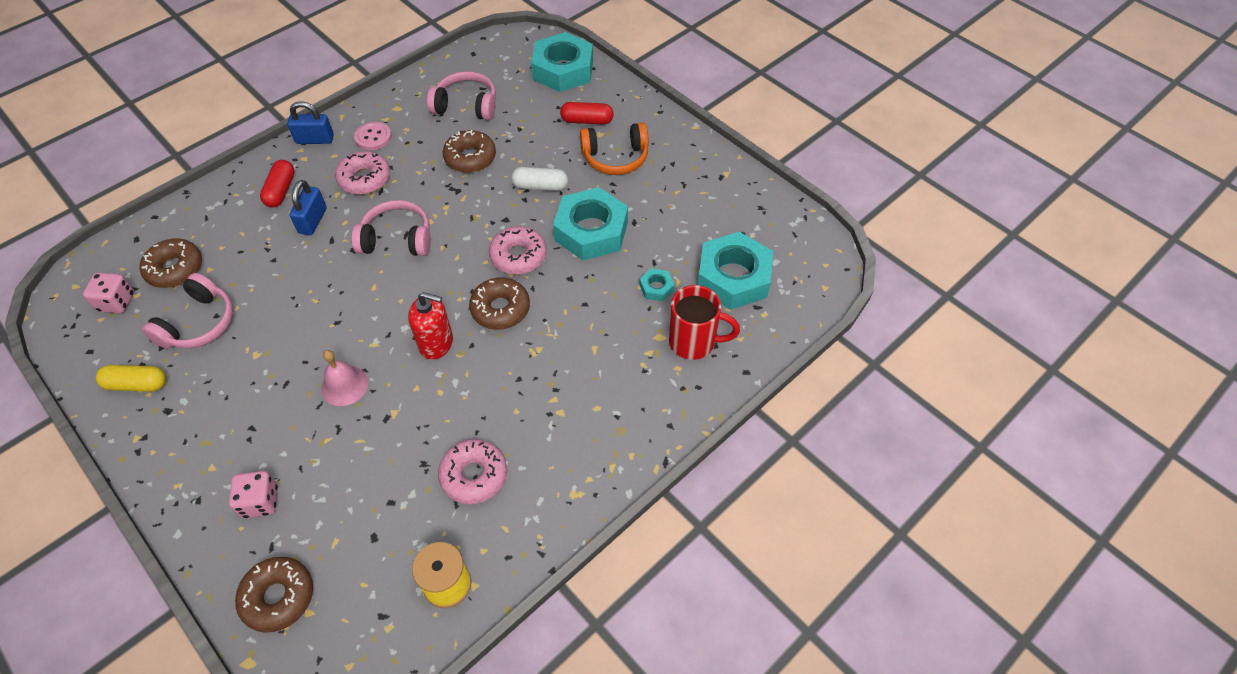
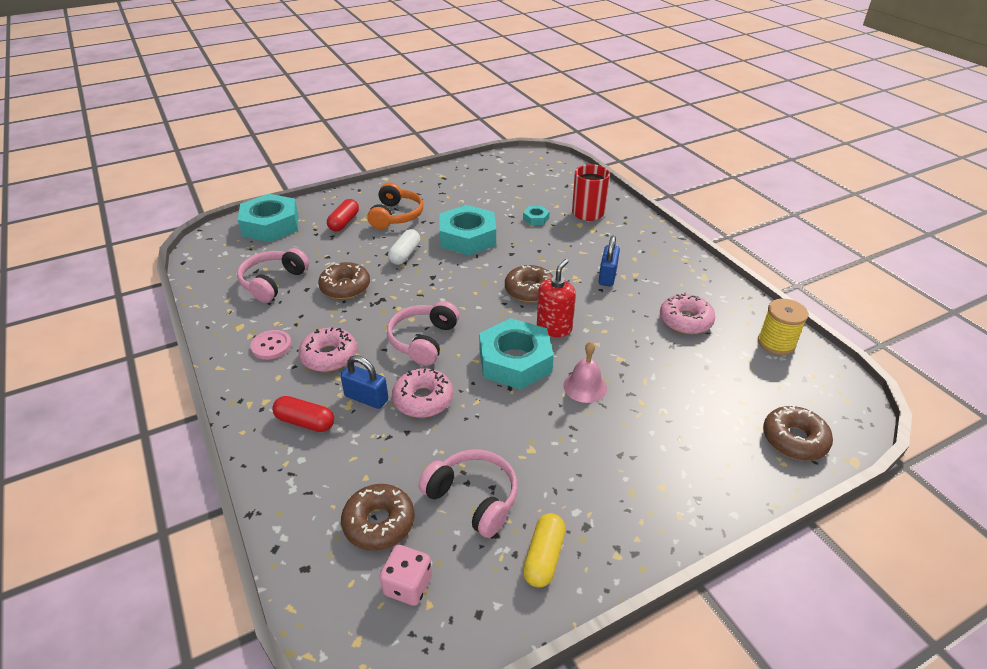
camera: 75 degrees left, 15 degrees down
(260, 502) = (702, 449): pink dice -> none
(315, 139) = (241, 390): blue padlock -> blue padlock (607, 276)
(518, 256) = (477, 275): pink donut -> pink donut (423, 399)
(733, 277) = (538, 189): turquoise nut -> turquoise nut (515, 361)

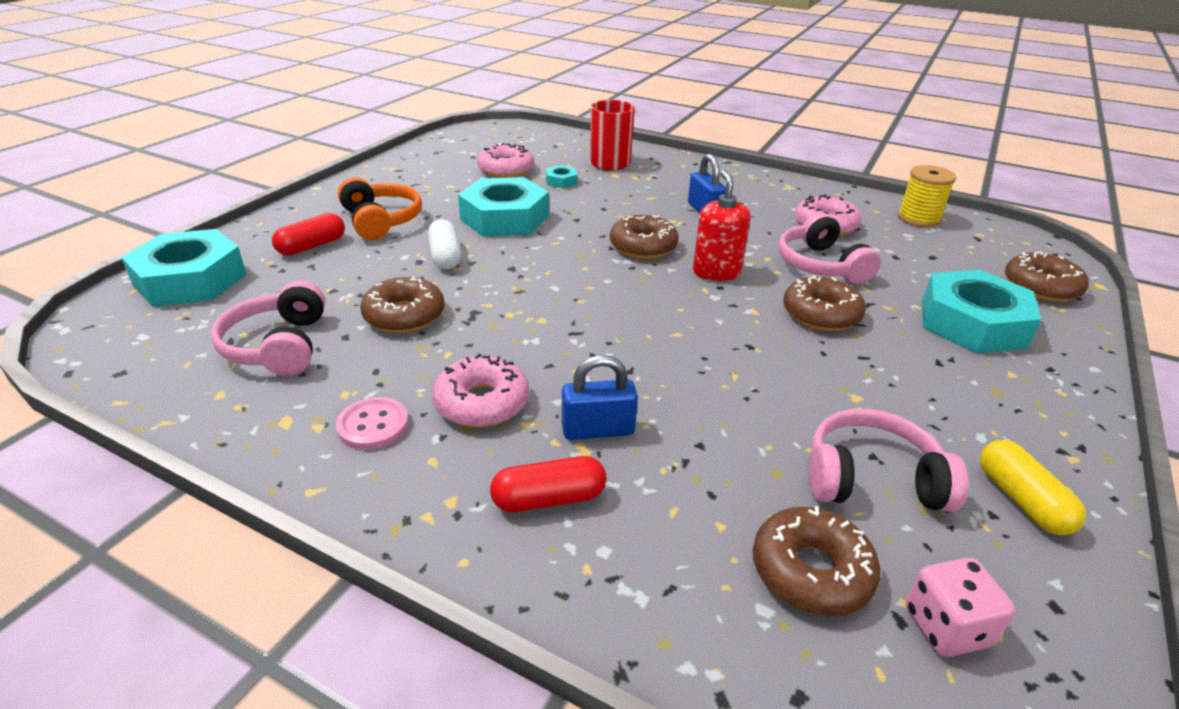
camera: 35 degrees left, 5 degrees down
(344, 222) = (312, 246): red capsule -> red capsule turned 60 degrees clockwise
(423, 340) = (588, 337): pink headphones -> pink headphones (820, 265)
(423, 399) = (672, 400): pink donut -> pink donut (506, 170)
(515, 361) = (720, 318): turquoise nut -> turquoise nut (972, 323)
(585, 386) = (821, 314): pink bell -> brown donut

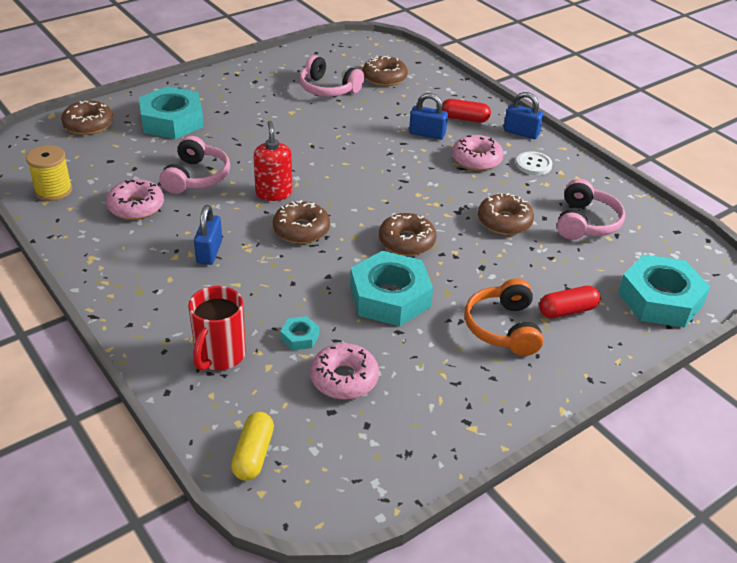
camera: 155 degrees left, 5 degrees up
(373, 425) = (533, 165): pink button -> white button
(412, 502) = (521, 132): none -> blue padlock
(445, 256) = (460, 266): white capsule -> none
(716, 272) = (274, 193): red soap dispenser -> red soap dispenser turned 150 degrees clockwise
(821, 314) = (248, 149): brown donut -> brown donut (406, 241)
(946, 627) = (357, 58): pink dice -> none
(1021, 500) = (281, 69): yellow capsule -> yellow capsule (253, 454)

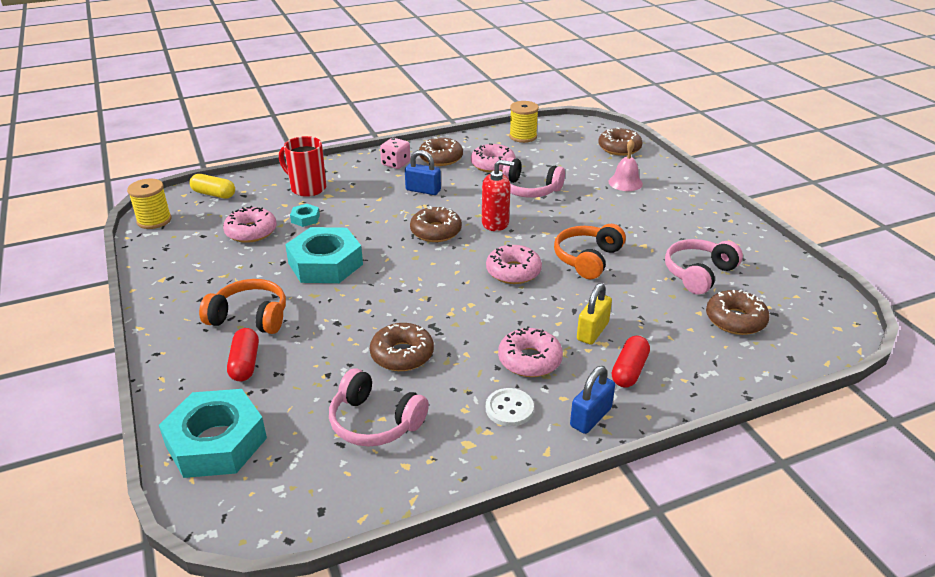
camera: 105 degrees right, 5 degrees down
(138, 286) = (396, 164): none -> pink dice
(172, 121) = (625, 182): turquoise nut -> pink bell
(324, 138) = (587, 259): none -> orange headphones
(344, 497) = (154, 220): none -> yellow spool
(358, 176) = (513, 271): none -> pink donut
(406, 241) = (395, 284): brown donut -> brown donut (441, 158)
(427, 134) = (592, 331): blue padlock -> yellow padlock

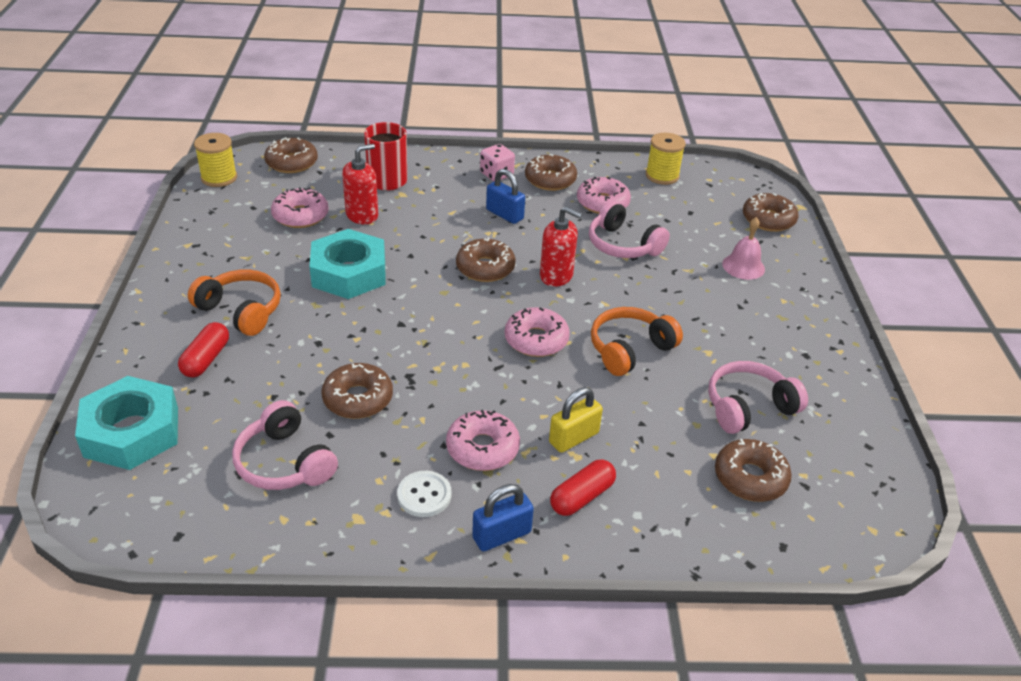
camera: 20 degrees right, 5 degrees up
(214, 194) = (292, 163): yellow capsule -> brown donut
(305, 219) = (362, 215): turquoise nut -> red soap dispenser

